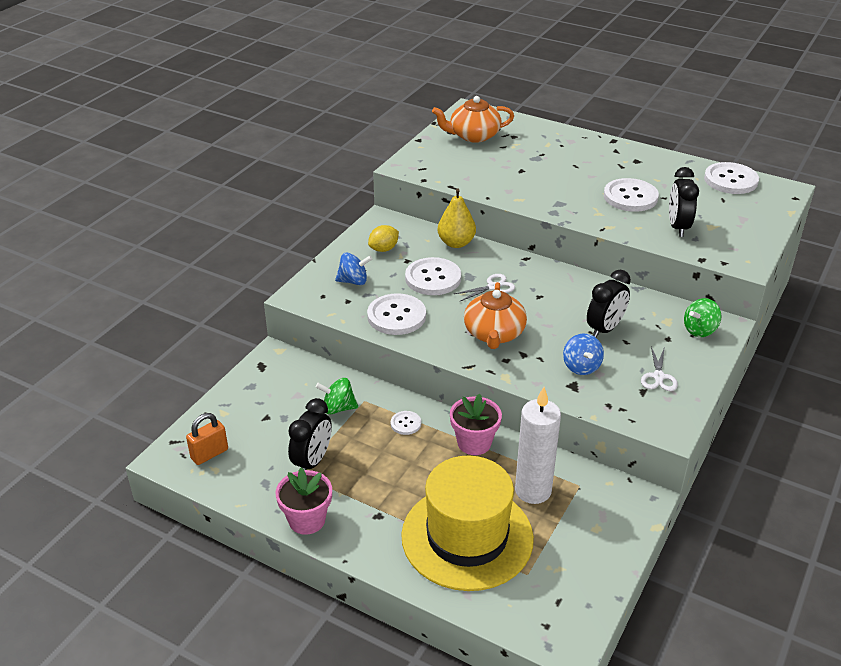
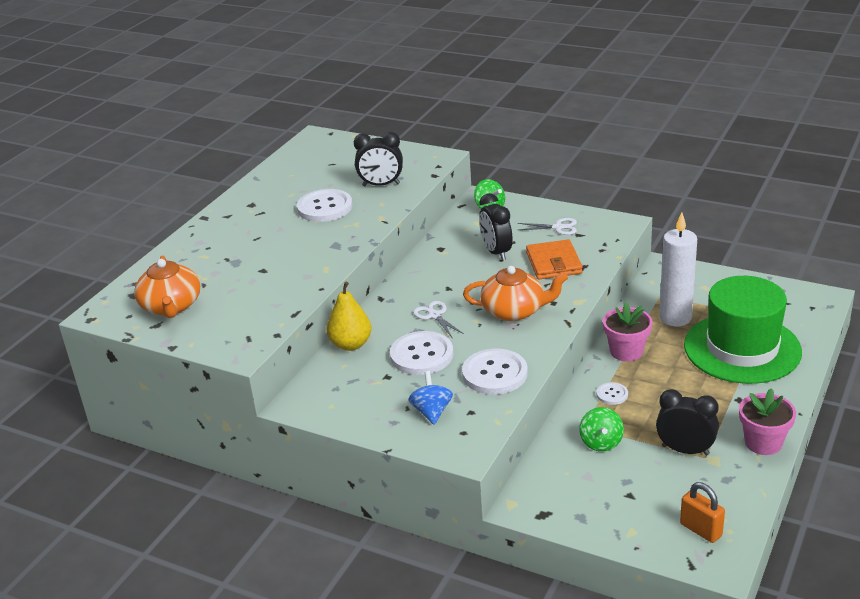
camera: 90 degrees left, 5 degrees down
(383, 249) = (363, 396): yellow lemon -> none
(467, 537) = (742, 348): yellow hat -> green hat
(581, 367) = (554, 263): blue spinning top -> orange wallet
(605, 329) = (496, 252): black clock -> black clock turned 150 degrees counterclockwise
(730, 180) = (296, 159): white button -> none

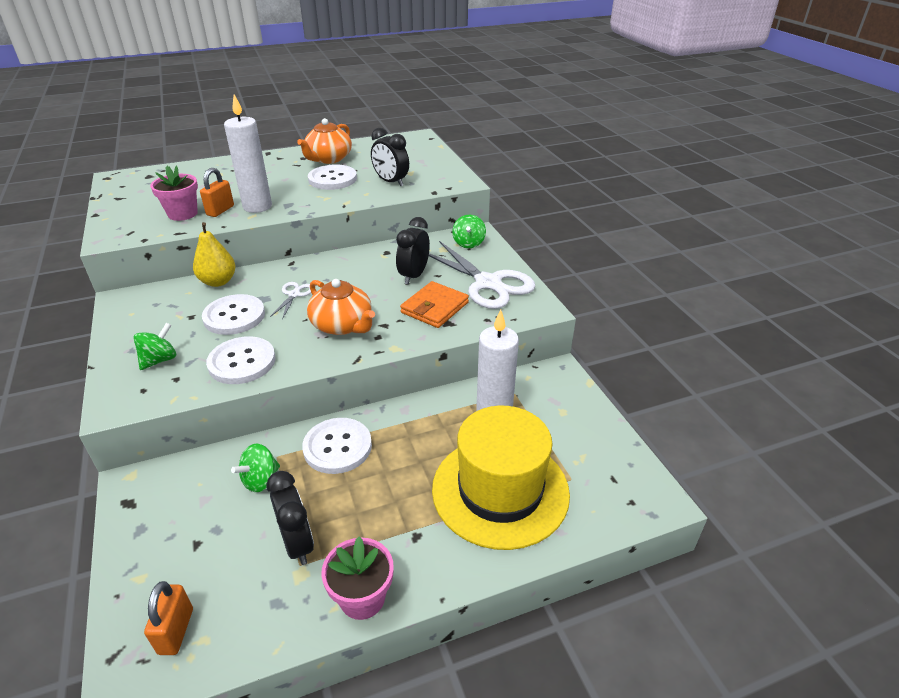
camera: 40 degrees right, 5 degrees up
(171, 306) = (146, 192): orange teapot -> orange teapot (328, 159)
(287, 280) = (220, 210): none -> orange padlock
(313, 260) = (257, 207): none -> white candle
(432, 412) = (160, 360): blue spinning top -> green spinning top
(558, 227) = (488, 283): white scissors -> white scissors, size x2.21
(612, 394) = (337, 447): white button -> white button, size x2.02
(626, 351) = (409, 420): pink flower pot -> pink flower pot (182, 214)
(742, 348) = (500, 490): green hat -> yellow hat

